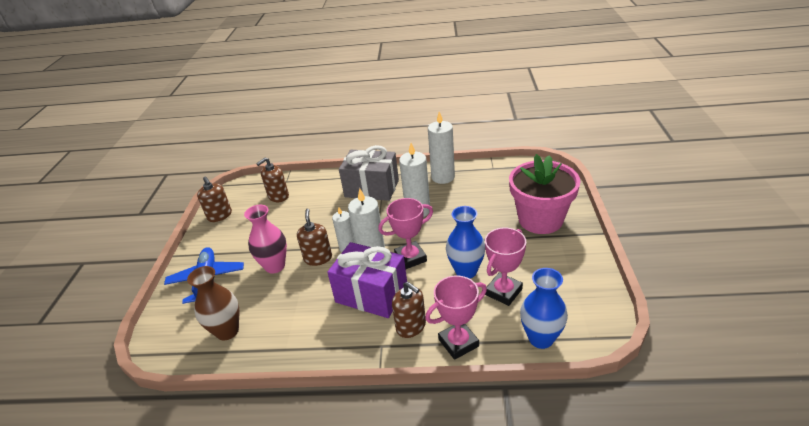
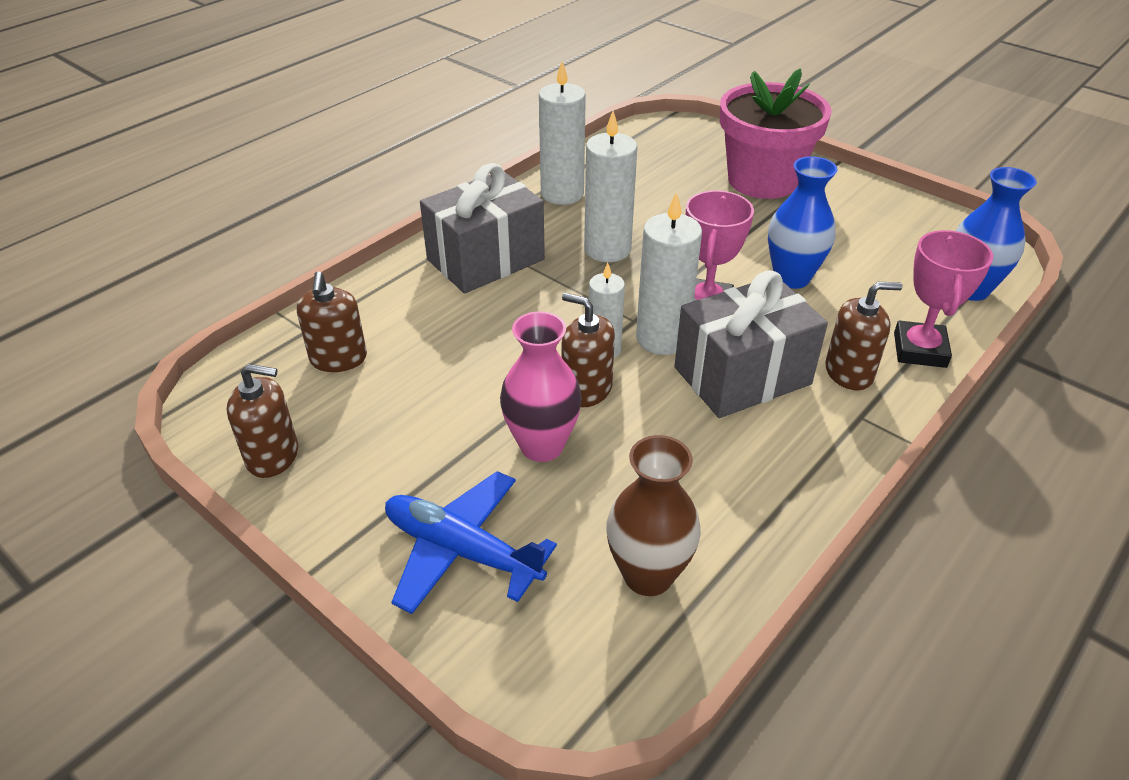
camera: 55 degrees left, 5 degrees up
(371, 294) = (742, 376): purple gift -> grey gift
(503, 292) = (863, 272): pink trophy -> none

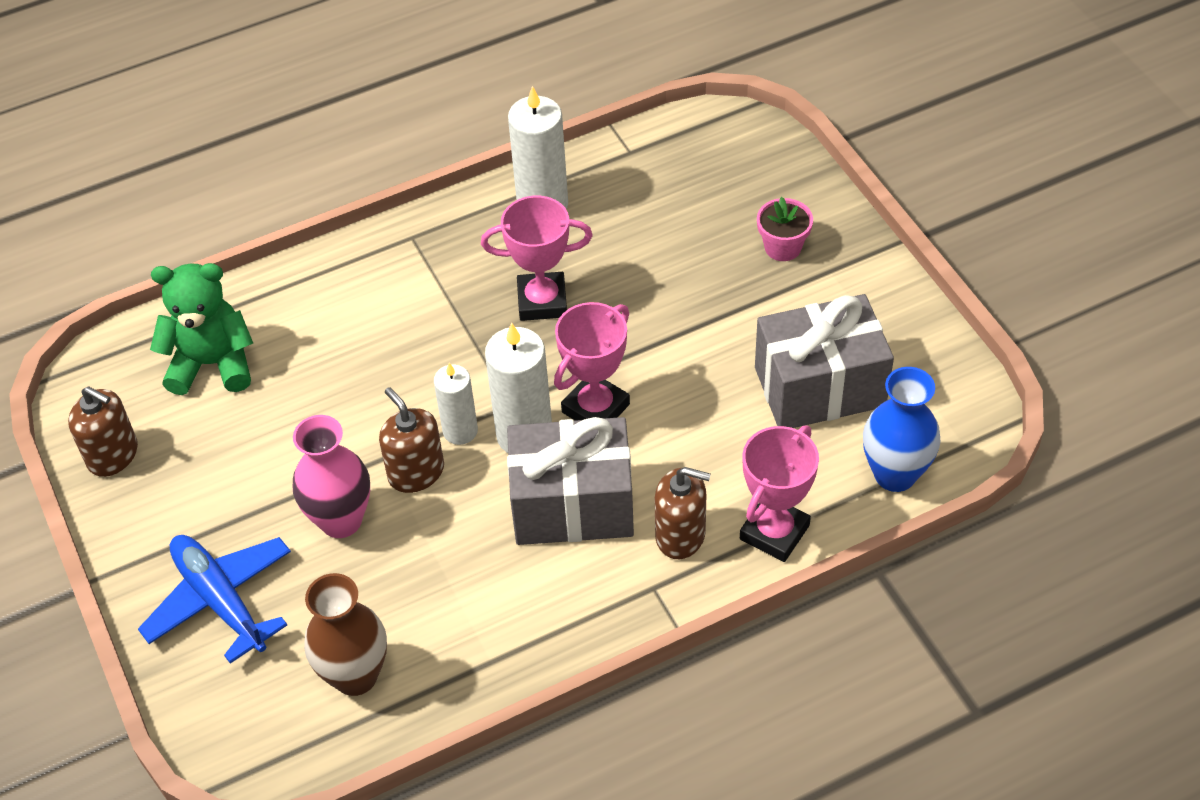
camera: 25 degrees right, 10 degrees up
(338, 359) = (212, 364): brown soap dispenser -> green teddy bear
(485, 260) = (410, 278): grey gift -> grey gift (819, 387)
(607, 249) = (542, 301): white candle -> pink trophy
(762, 180) = (782, 247): pink flower pot -> pink flower pot, size x0.43
(791, 278) = (711, 399): blue vase -> none

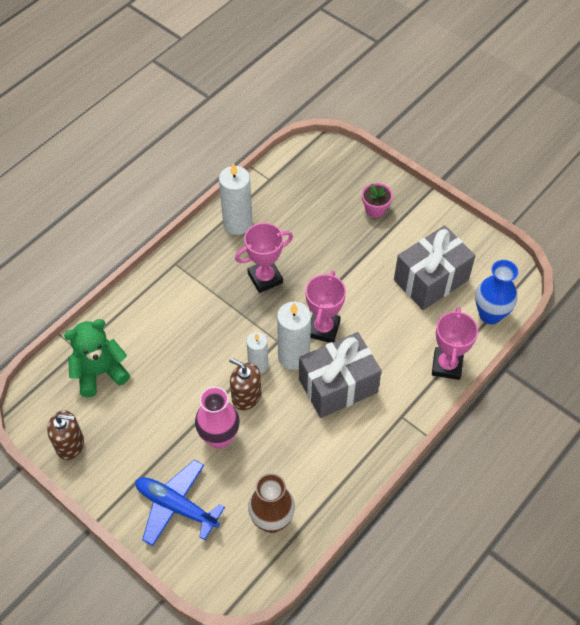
camera: 25 degrees left, 5 degrees up
(680, 535) = (401, 383): brown soap dispenser -> none

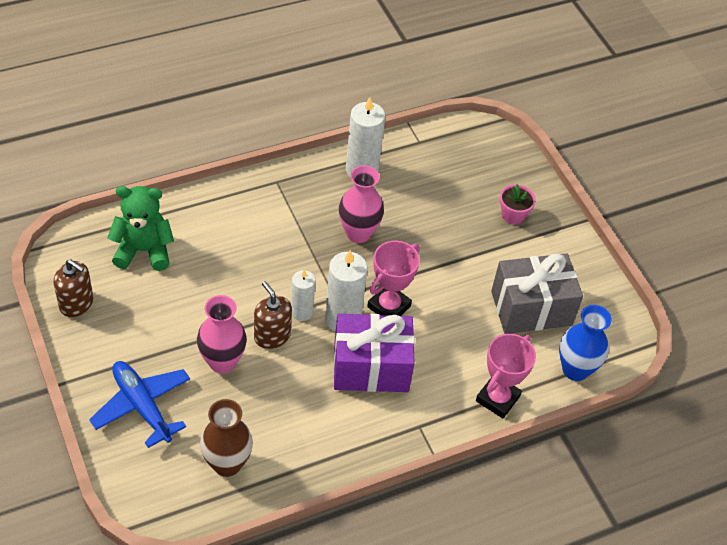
camera: 20 degrees right, 5 degrees down
(265, 278) = (358, 233): pink trophy -> pink vase
(338, 386) = (371, 367): grey gift -> purple gift

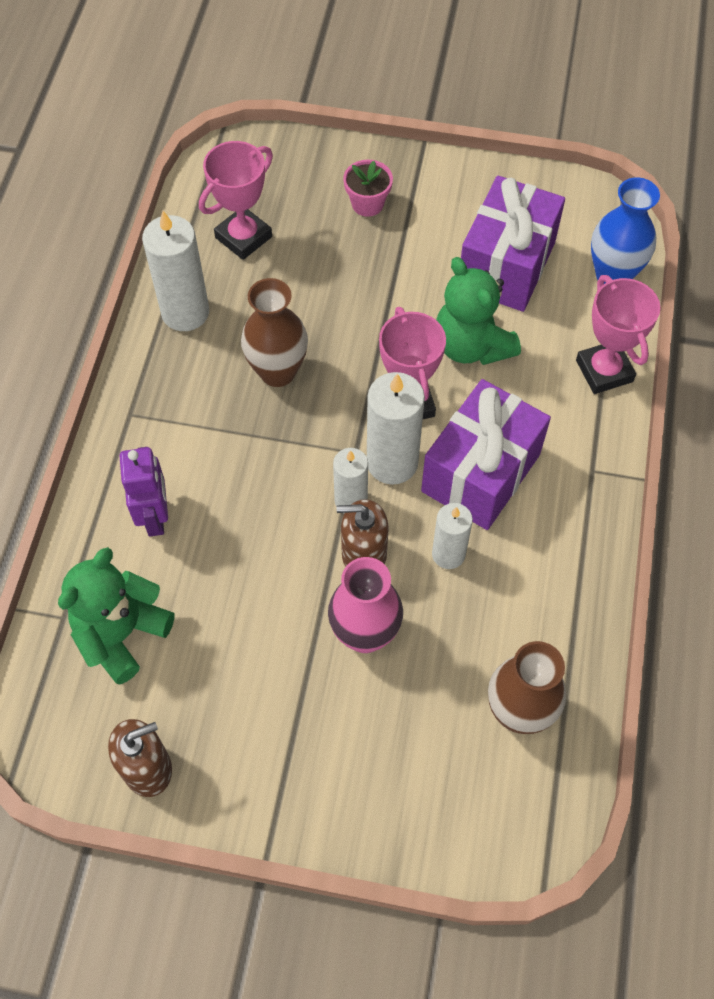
camera: 50 degrees left, 10 degrees up
(142, 406) = (370, 770): blue plane -> none
(223, 227) = (155, 516): none -> purple robot
(303, 377) = (448, 554): none -> white candle
(358, 233) = (277, 372): pink vase -> brown vase
(435, 169) = (243, 237): none -> pink trophy
(456, 319) = (471, 346): none -> green teddy bear
(531, 308) = (506, 265): grey gift -> purple gift

